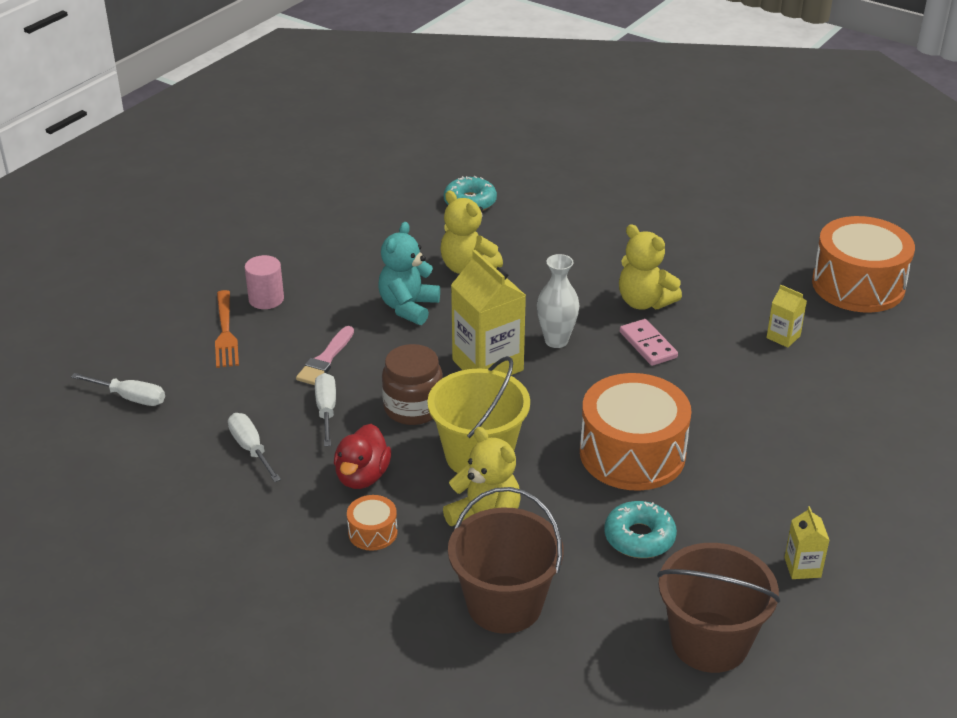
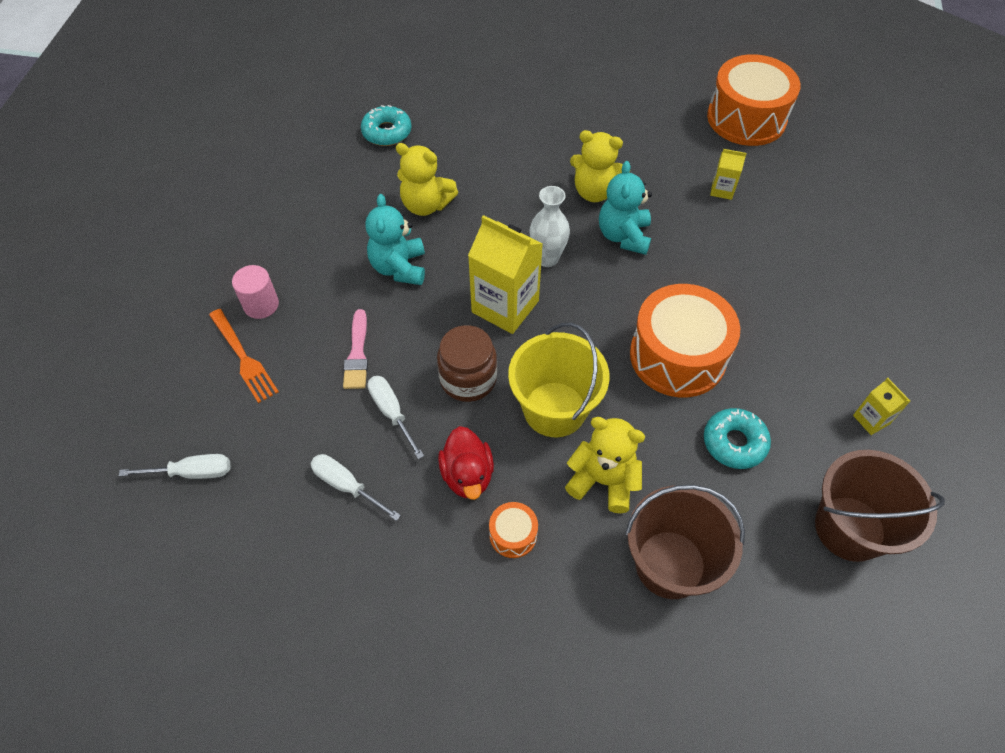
camera: 25 degrees left, 20 degrees up
(648, 345) = (623, 236): pink domino -> turquoise teddy bear

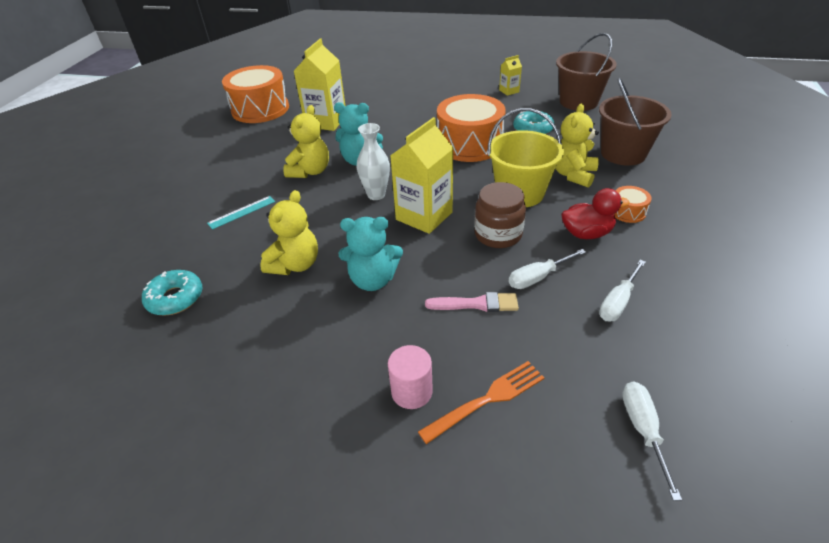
camera: 85 degrees left, 15 degrees down
(512, 148) = (242, 212): none -> turquoise ruler
(722, 190) = (326, 121): yellow carton -> yellow carton, size x2.06

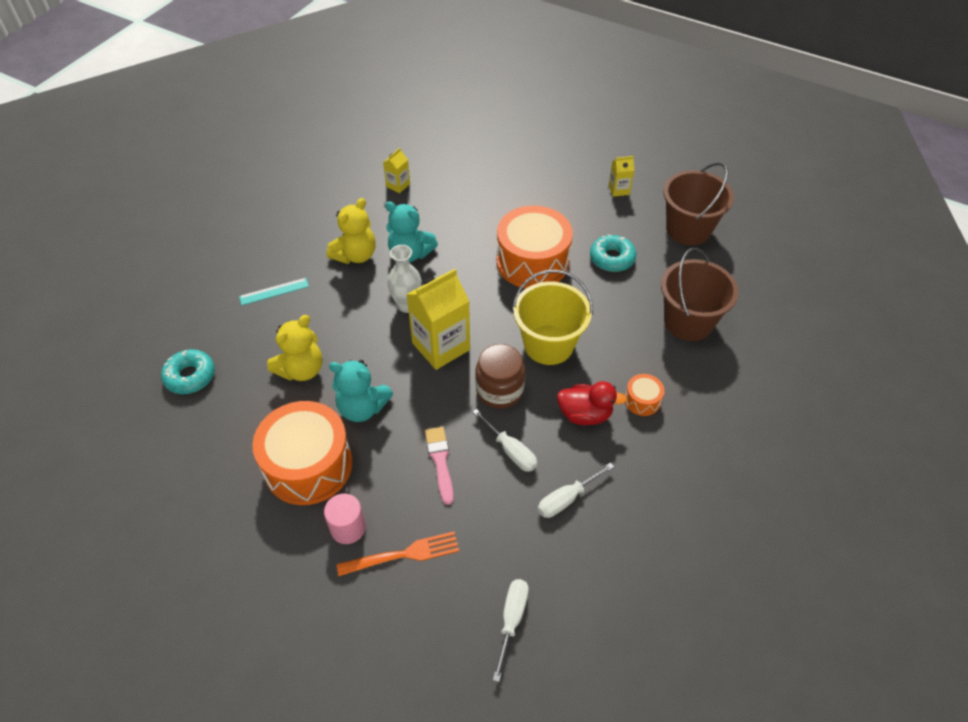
camera: 15 degrees right, 10 degrees up
(260, 109) = (336, 147): orange drum -> orange drum (308, 465)
(326, 121) = (398, 185): yellow carton -> yellow carton, size x0.49
(476, 304) = (440, 461): pink brush -> pink brush turned 120 degrees counterclockwise
(538, 277) = (510, 450): white screwdriver -> white screwdriver turned 120 degrees counterclockwise
(573, 175) = (617, 336): yellow teddy bear -> none

